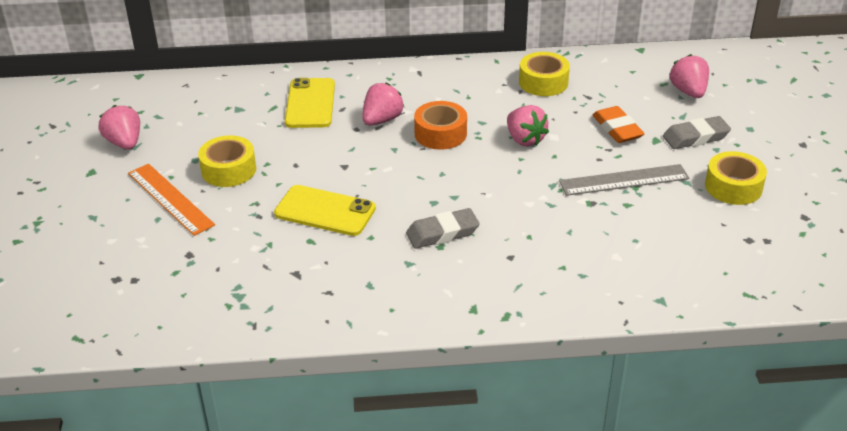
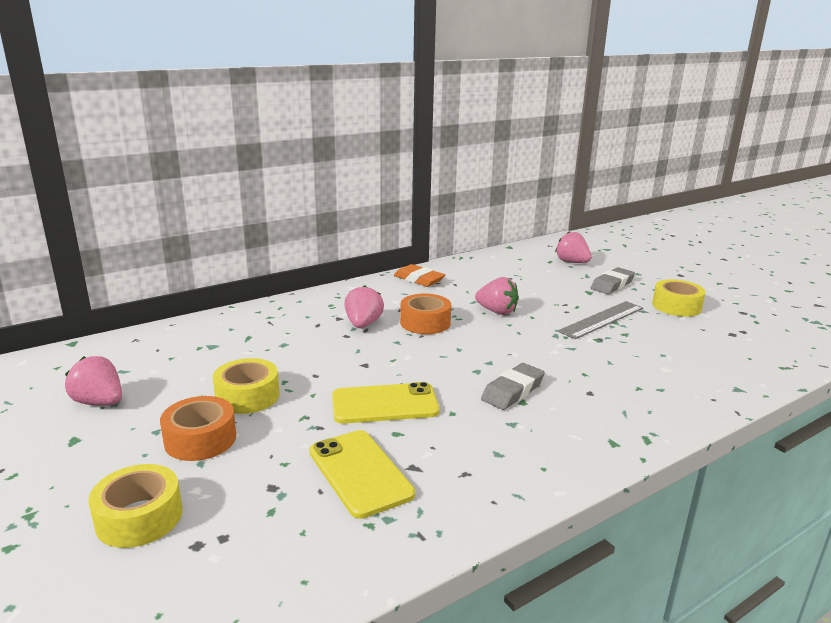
camera: 30 degrees left, 15 degrees down
(170, 199) = (200, 439): orange ruler -> orange tape
(310, 103) = (283, 327): yellow phone -> yellow phone (360, 473)
(543, 82) = (466, 276): yellow tape -> yellow tape (139, 517)
(617, 129) = (554, 291): orange eraser -> orange eraser (419, 279)

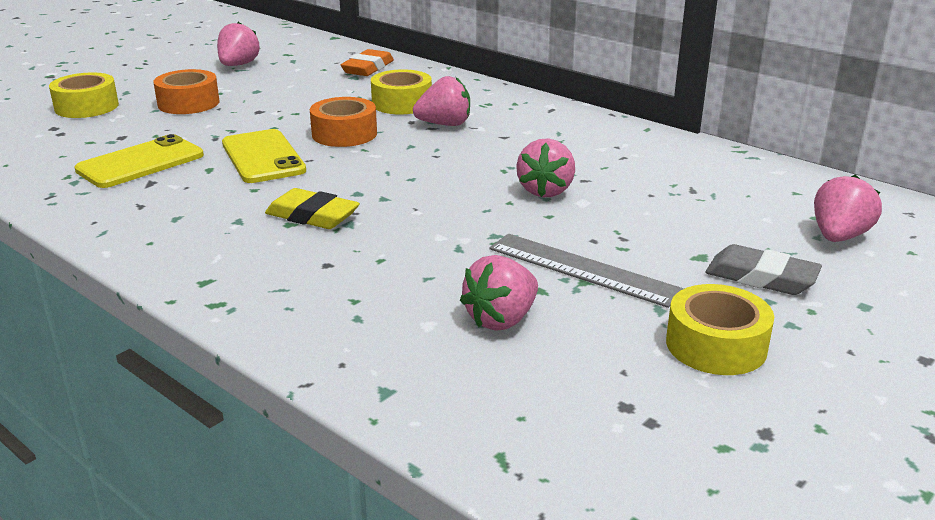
camera: 75 degrees right, 5 degrees up
(247, 396) = (262, 105): yellow tape -> yellow tape (402, 103)
(419, 279) = (614, 134): orange eraser -> orange eraser (368, 68)
(425, 323) = (473, 153): orange tape -> orange tape (344, 134)
(512, 391) = (312, 216): grey eraser -> yellow eraser
(658, 348) = (501, 319): none -> pink strawberry

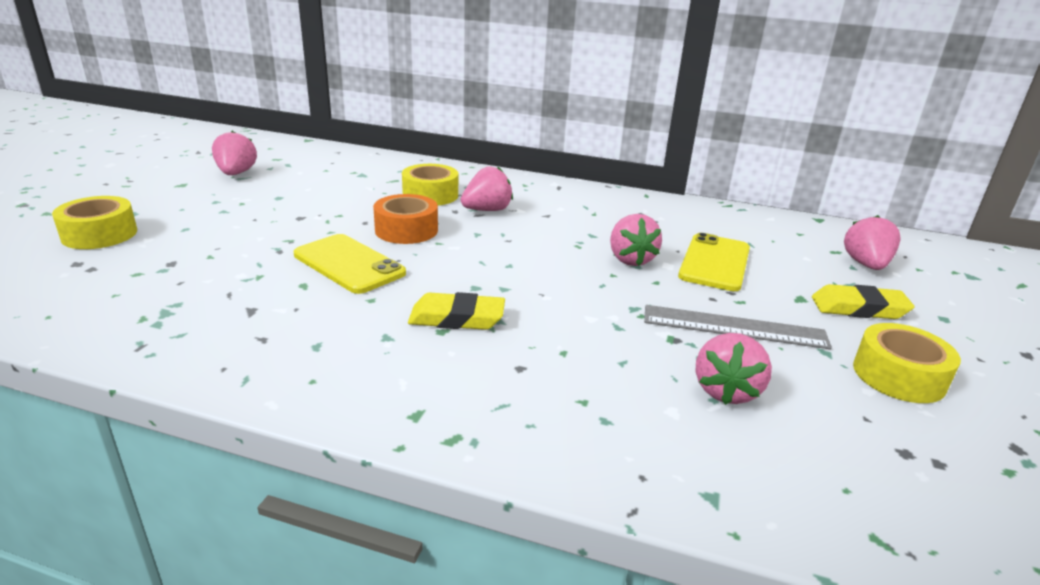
camera: 25 degrees left, 0 degrees up
(140, 163) = (220, 289): yellow phone -> yellow phone (714, 262)
(188, 103) = (217, 217): orange tape -> none
(368, 68) = (367, 165): orange eraser -> none
(761, 277) = (859, 308): grey eraser -> yellow eraser

